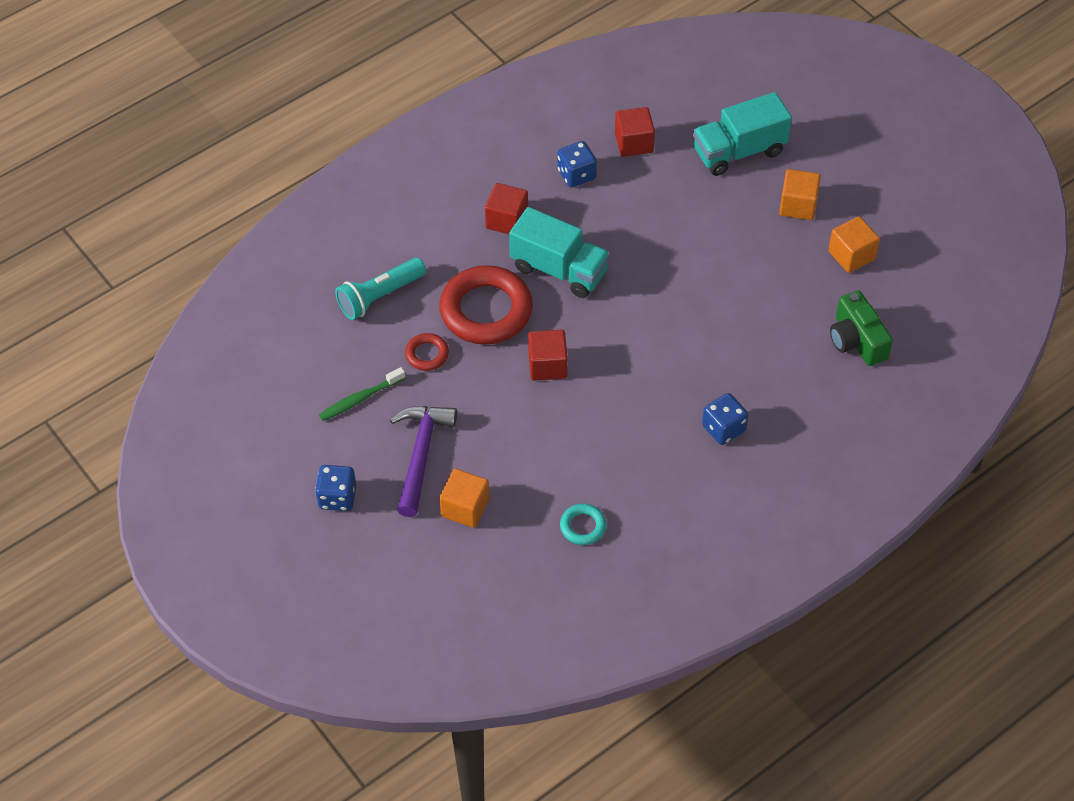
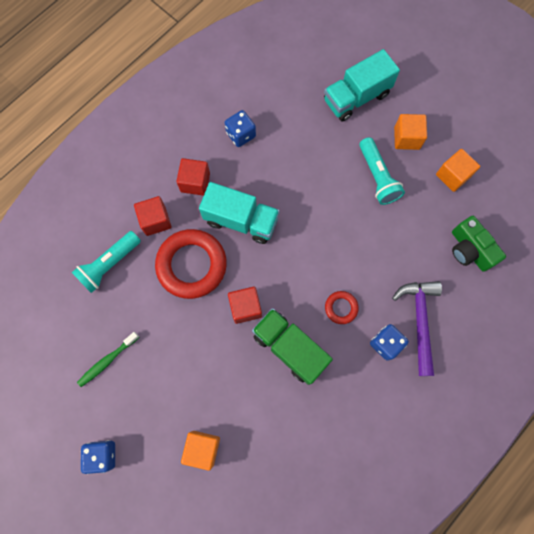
camera: 10 degrees left, 20 degrees up
(421, 455) = (161, 404): purple hammer -> purple hammer (419, 321)
(427, 354) = (153, 312): red ring -> red ring (341, 308)
(583, 526) = (295, 450): turquoise ring -> none
(597, 416) = (289, 348): none -> green truck
(634, 143) = (278, 101): red cube -> red cube (155, 220)
(749, 244) = (377, 177): none -> turquoise flashlight

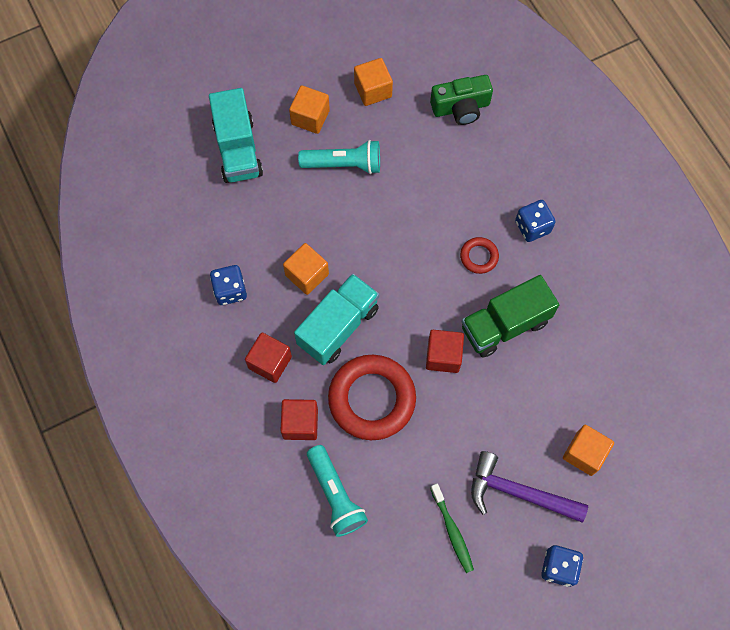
camera: 70 degrees left, 5 degrees down
(274, 183) = (307, 275): none -> orange cube
(419, 321) = (519, 185): purple hammer -> purple hammer (518, 492)

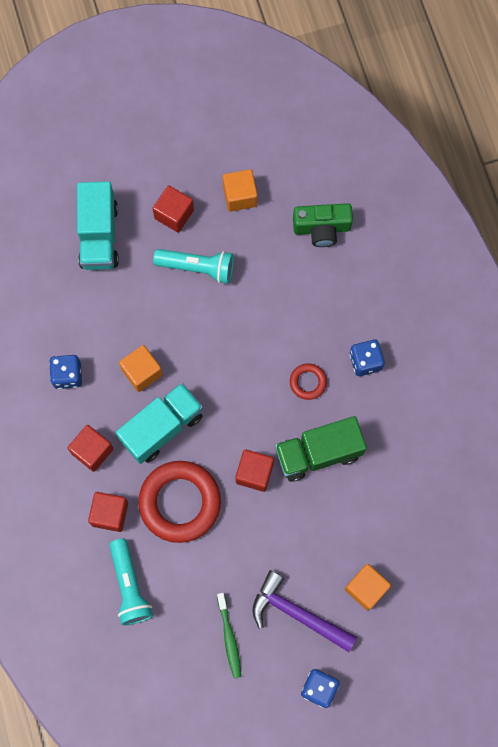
camera: 10 degrees right, 5 degrees up
(310, 117) = (174, 214): orange cube -> red cube

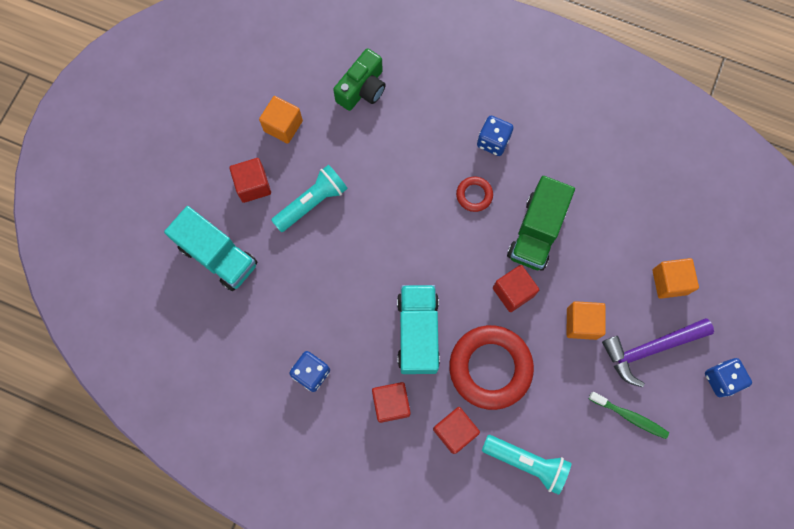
camera: 50 degrees left, 0 degrees up
(142, 372) = (359, 312): orange cube -> orange cube (582, 323)

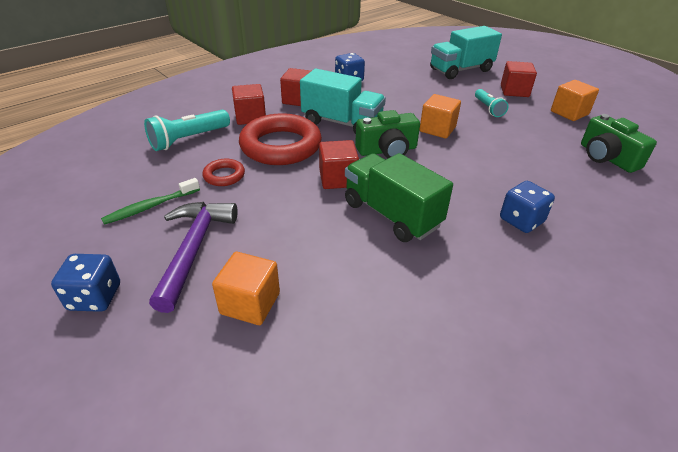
camera: 115 degrees right, 35 degrees down
(312, 203) = (488, 108): turquoise flashlight -> turquoise flashlight, size x0.63
(446, 270) = (387, 150): none -> green camera
(474, 195) = (457, 187): red ring -> red ring (224, 175)
(582, 323) = (269, 210): orange cube -> orange cube (437, 129)

